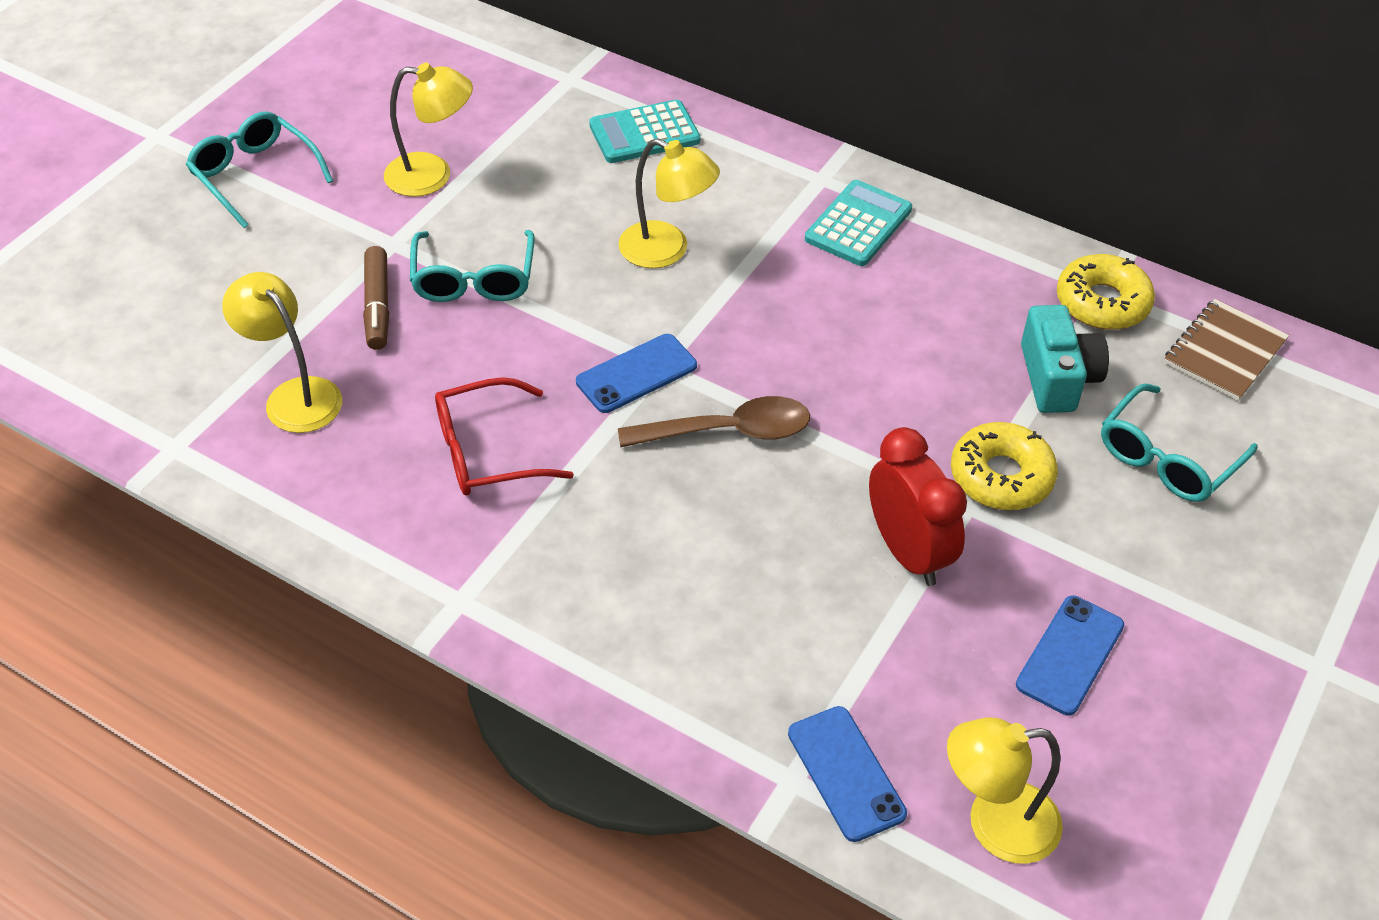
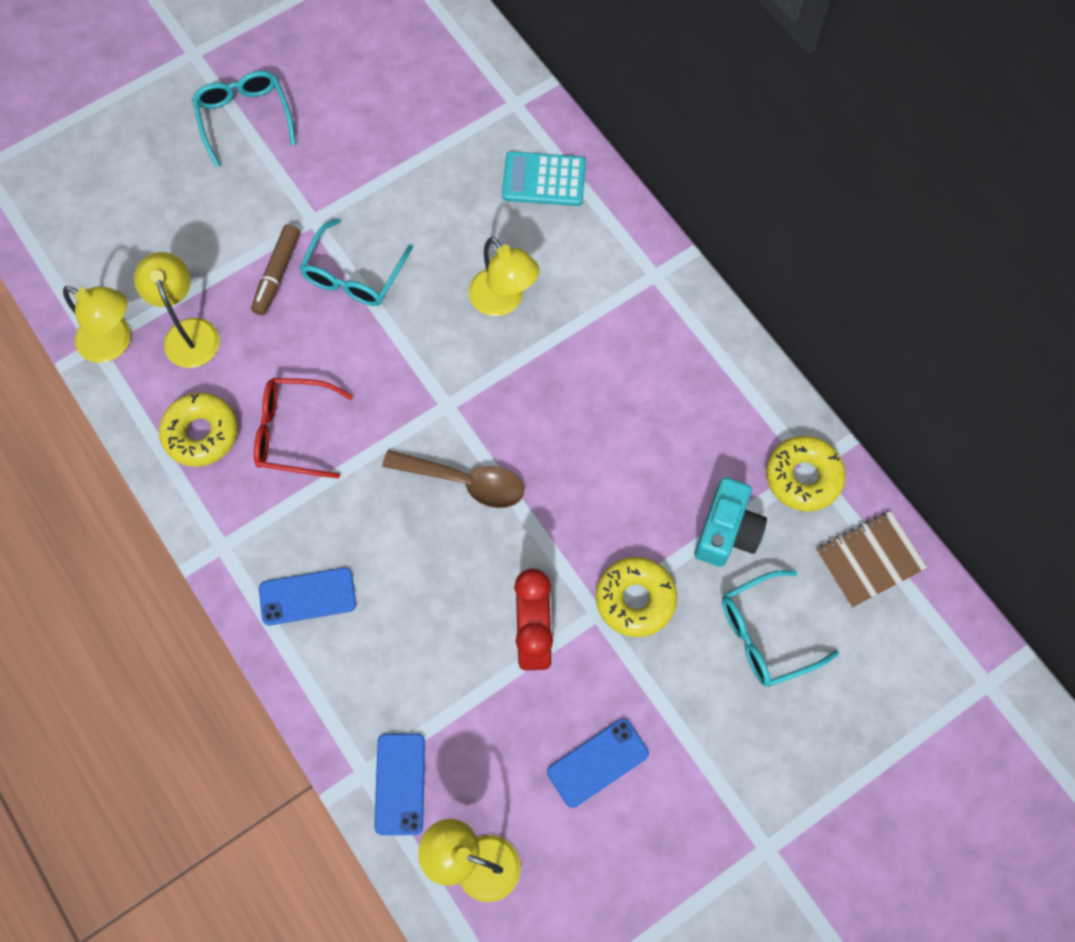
camera: 25 degrees right, 20 degrees up
(367, 492) = (201, 433): none -> yellow donut
(432, 175) = (369, 164): yellow lamp -> yellow lamp (114, 343)
(636, 374) = (426, 406): blue phone -> blue phone (307, 596)
(858, 224) = (658, 330): turquoise calculator -> none

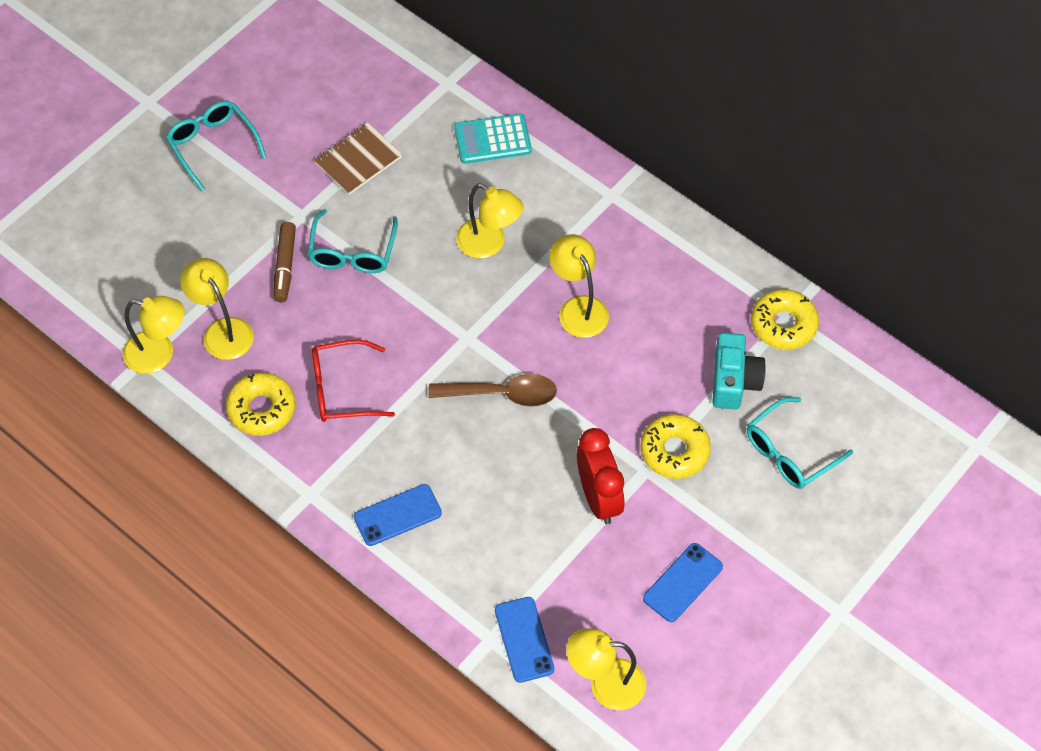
camera: 15 degrees left, 10 degrees down
(578, 400) = (578, 308): none -> yellow lamp
(869, 560) = (856, 375): brown notebook -> brown notebook (358, 160)

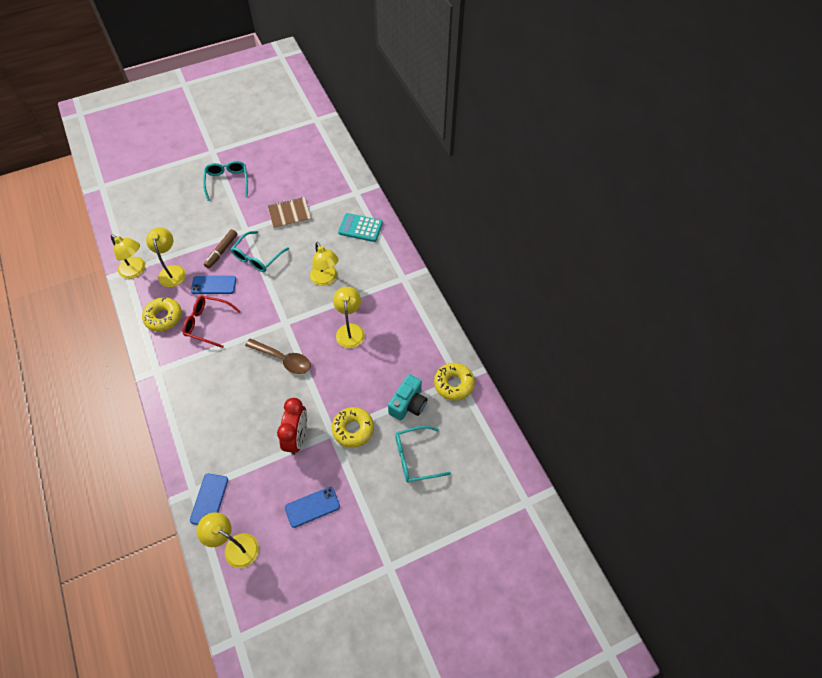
camera: 25 degrees right, 0 degrees up
(397, 515) = (191, 401): blue phone -> blue phone (213, 285)

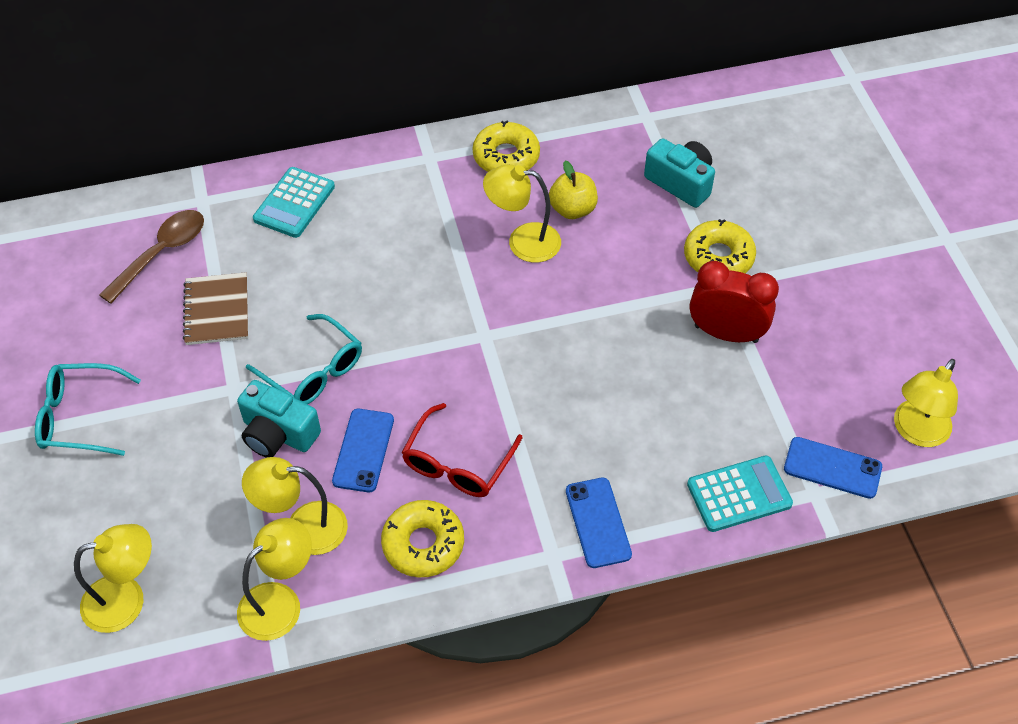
camera: 80 degrees left, 5 degrees down
(192, 452) = (739, 494): none -> turquoise calculator
(221, 251) = (278, 433): brown marker -> turquoise camera
(283, 359) = (565, 343): brown spoon -> brown spoon (162, 253)
(312, 507) = (851, 322): blue phone -> blue phone (598, 522)
(326, 279) = (401, 266): yellow lamp -> yellow lamp (126, 600)
(377, 350) = (572, 209): none -> yellow apple
(415, 458) = (775, 186): turquoise glasses -> none
(453, 384) = (652, 124): yellow donut -> yellow donut (506, 156)

